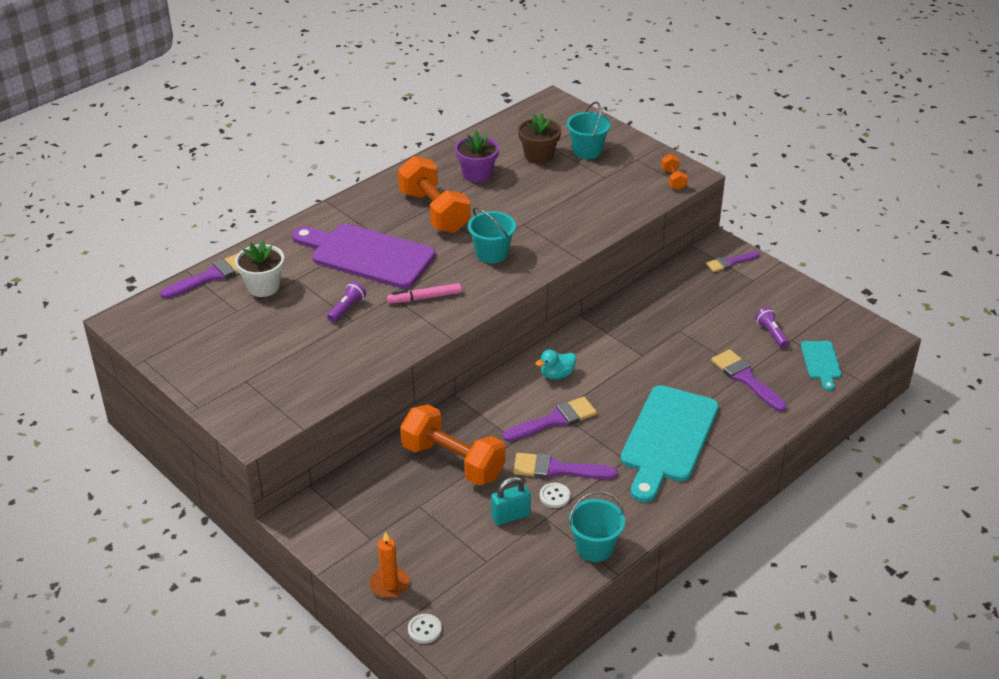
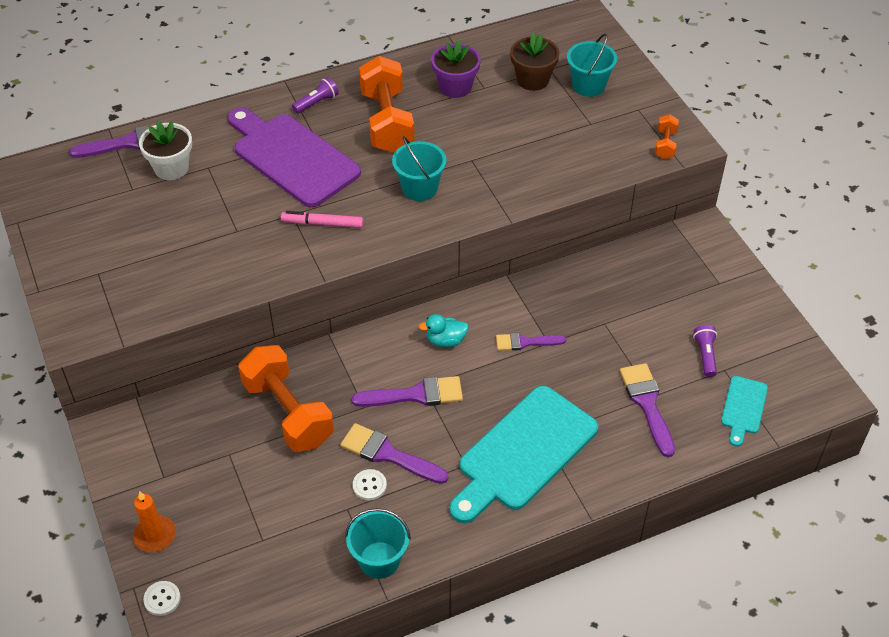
camera: 20 degrees right, 10 degrees up
(347, 309) = (238, 216): purple flashlight -> purple flashlight (316, 103)
(510, 516) = (313, 495): turquoise padlock -> none
(730, 262) = (704, 254): purple brush -> purple brush (525, 342)

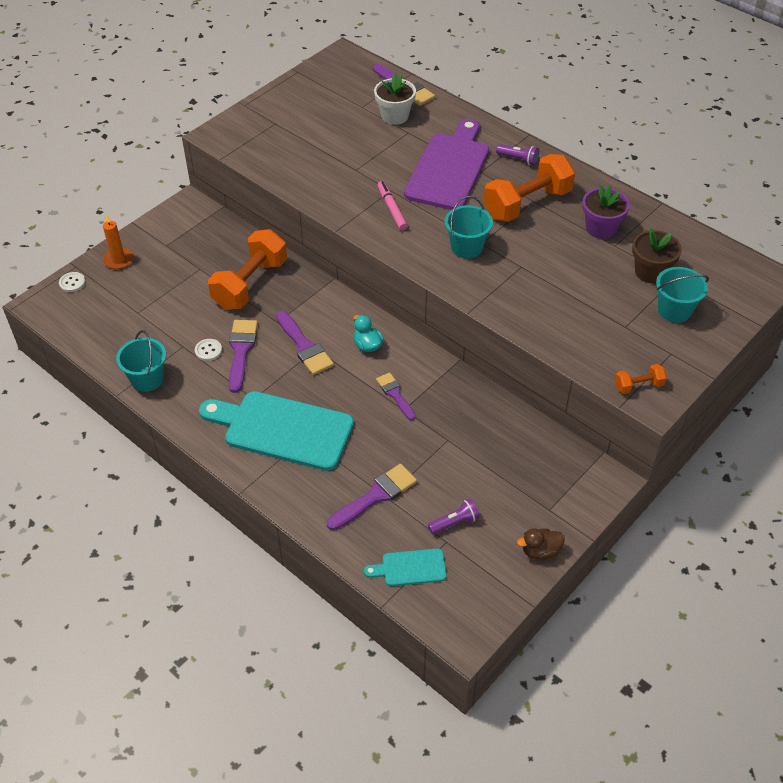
camera: 65 degrees right, 0 degrees up
(762, 307) = (540, 551): none -> brown duck

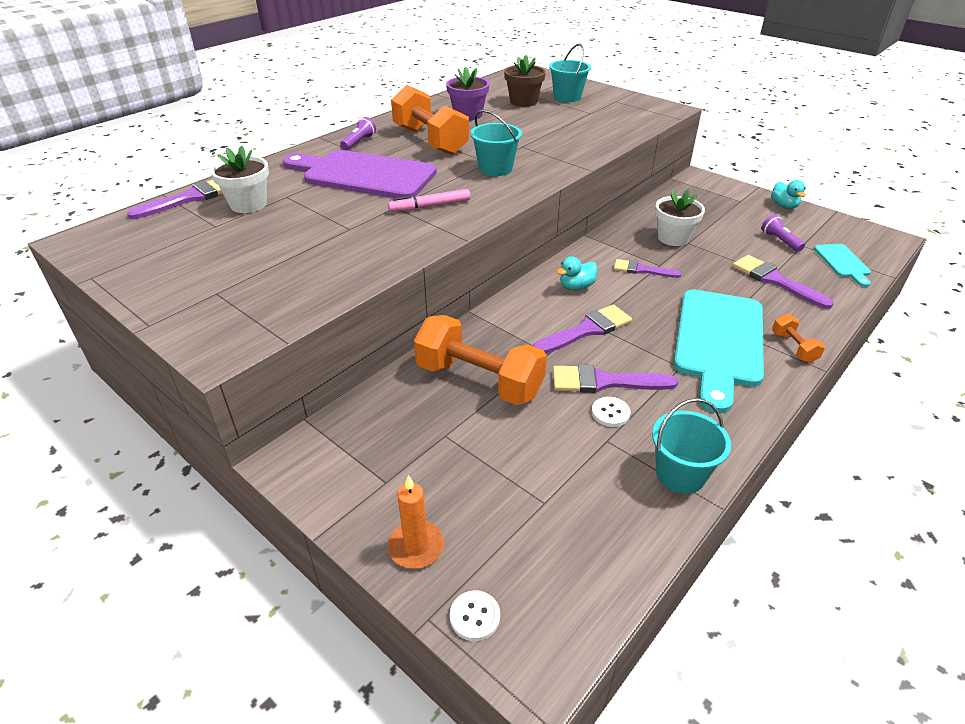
camera: 90 degrees left, 10 degrees down
(395, 394) = (641, 270): purple brush -> purple brush turned 45 degrees clockwise
(457, 429) = (673, 238): none -> white flower pot
(540, 551) = (784, 206): brown duck -> turquoise duck
(638, 386) = (655, 112): orange dumbbell -> orange dumbbell (793, 348)

